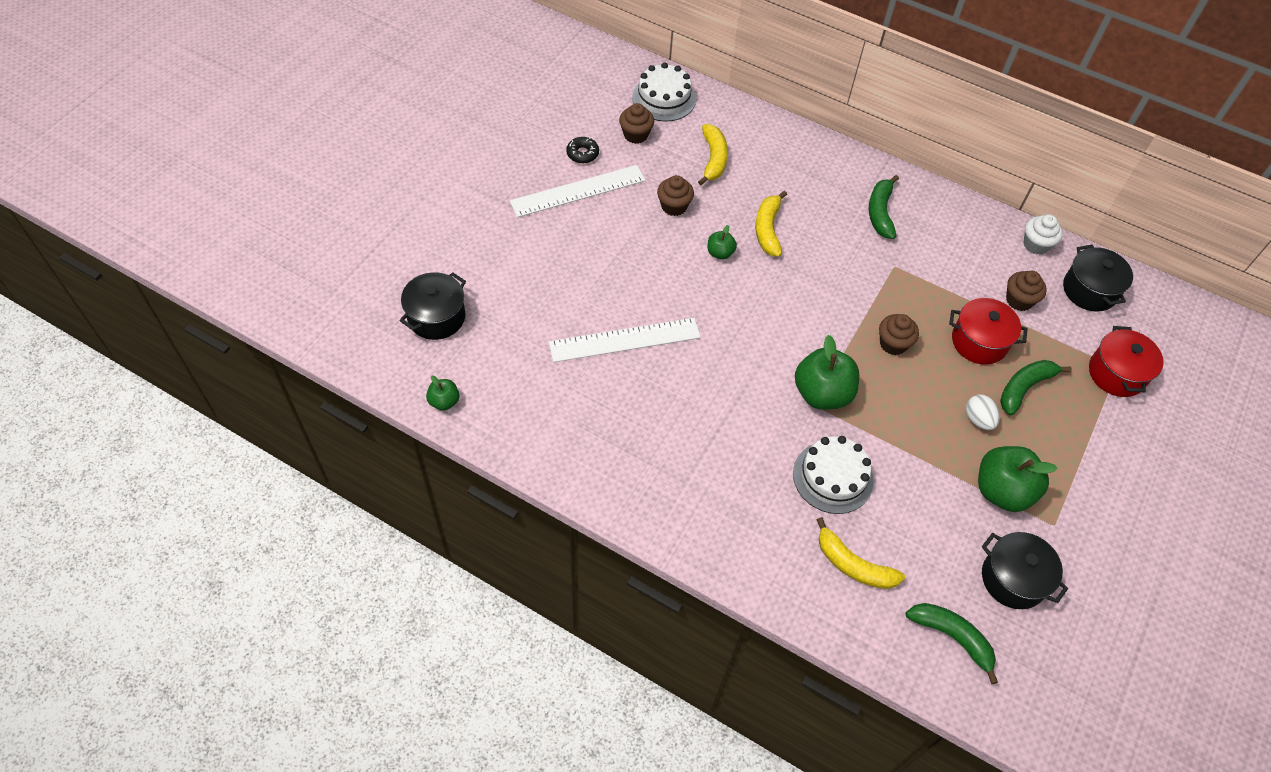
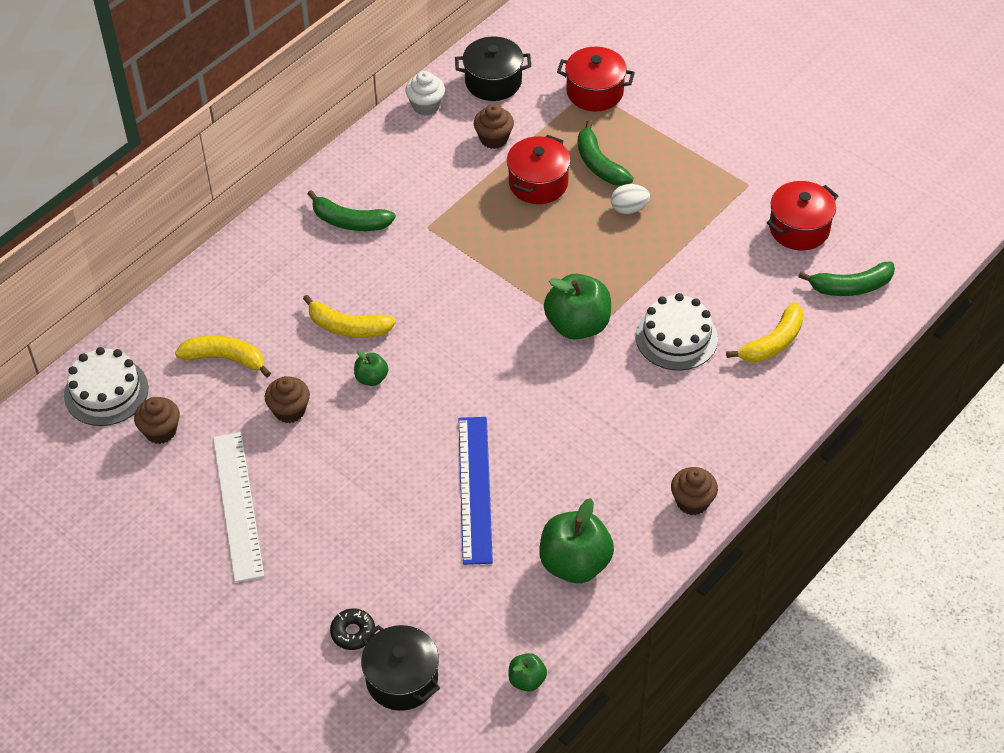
camera: 75 degrees left, 5 degrees down
(582, 154) = (176, 492): black donut -> black donut (353, 632)
(625, 340) = (475, 489): white ruler -> blue ruler
(893, 344) = (527, 252): brown cupcake -> brown cupcake (692, 502)
(952, 637) = (851, 287): green banana -> green banana turned 150 degrees counterclockwise
(1002, 491) = (709, 212): green apple -> green apple (575, 563)
(1013, 579) = (799, 228): black pot -> red pot

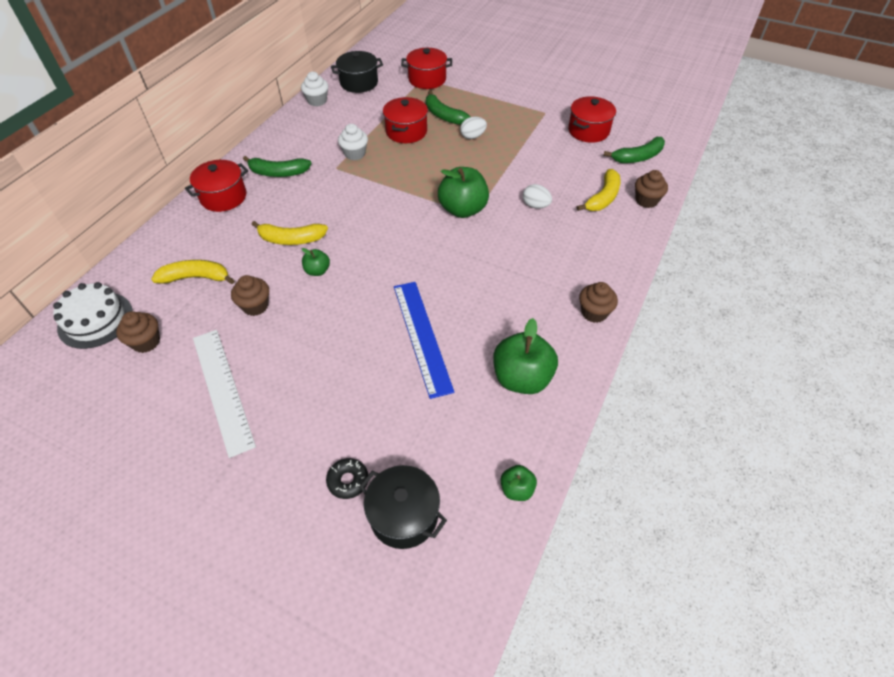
camera: 15 degrees left, 0 degrees up
(273, 247) = (223, 197): none -> red pot
(458, 208) = (355, 154): none -> white cupcake
(494, 139) = (368, 112): brown cupcake -> brown cupcake (646, 200)
(676, 337) = (535, 205): white cake -> white egg

